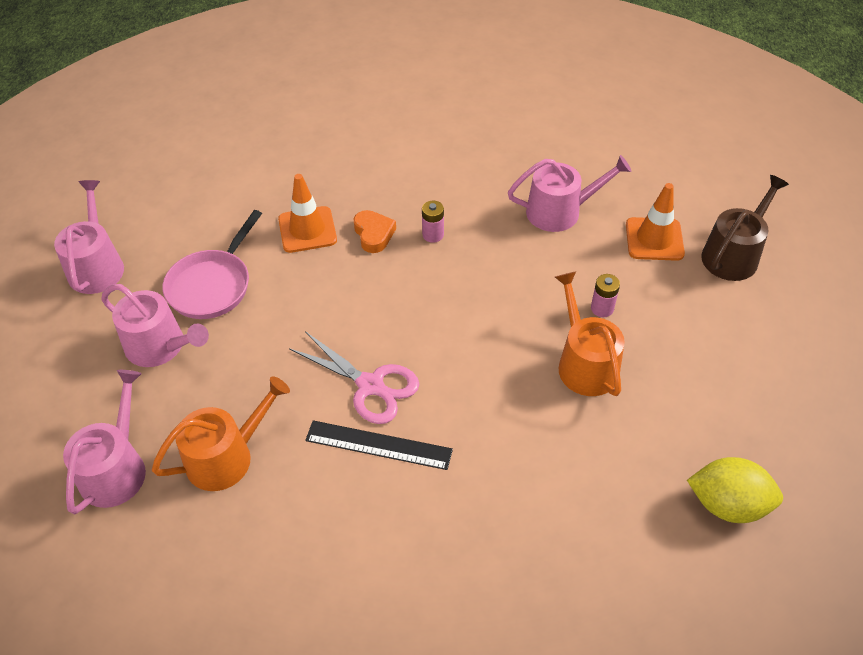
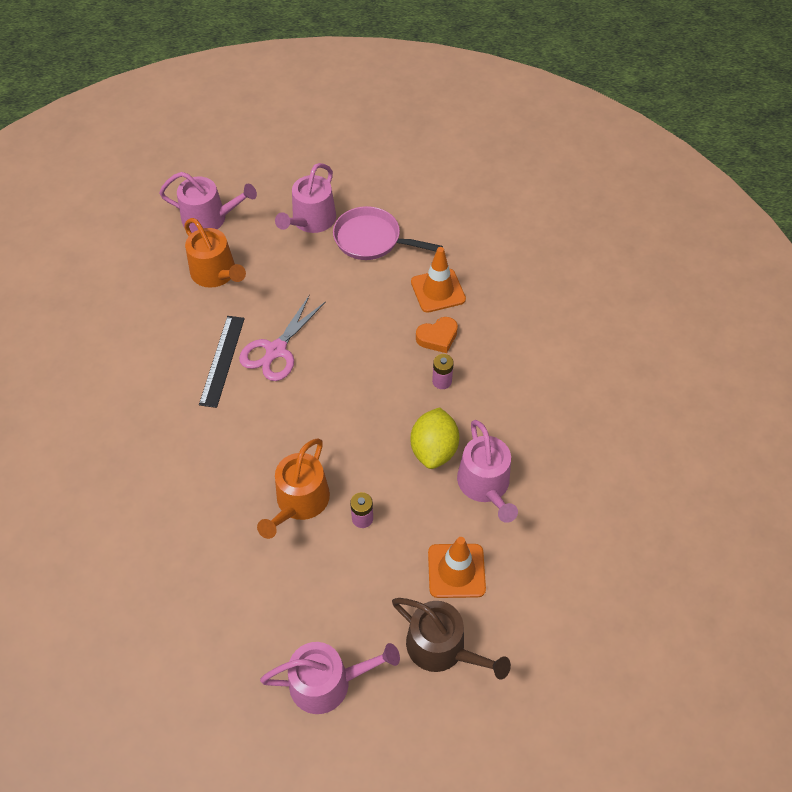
camera: 85 degrees right, 5 degrees up
(97, 266) = (386, 170): pink watering can -> pink watering can (328, 682)
(585, 363) = (299, 502): orange watering can -> orange watering can turned 135 degrees clockwise
(727, 504) = (156, 606): yellow lemon -> yellow lemon (434, 450)

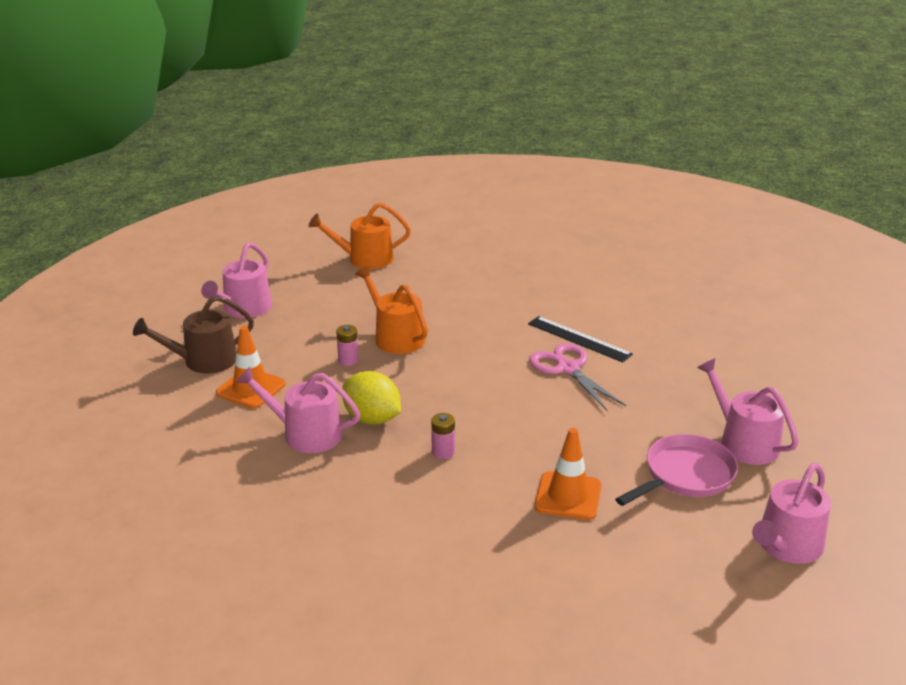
camera: 120 degrees right, 25 degrees down
(210, 218) = (784, 378): pink watering can -> pink watering can (786, 546)
(216, 274) = (696, 362): orange watering can -> orange watering can (365, 258)
(437, 337) = (501, 470): orange heart -> none

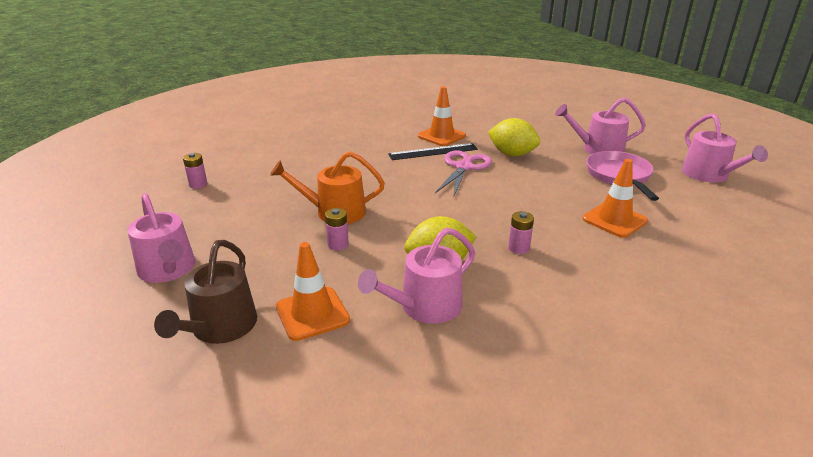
camera: 55 degrees left, 0 degrees up
(365, 258) = (198, 184): orange watering can -> pink battery
(567, 369) = (463, 167): pink scissors -> pink scissors turned 105 degrees clockwise
(625, 329) = (441, 136): none -> orange traffic cone
(642, 387) = (512, 154): none -> yellow lemon

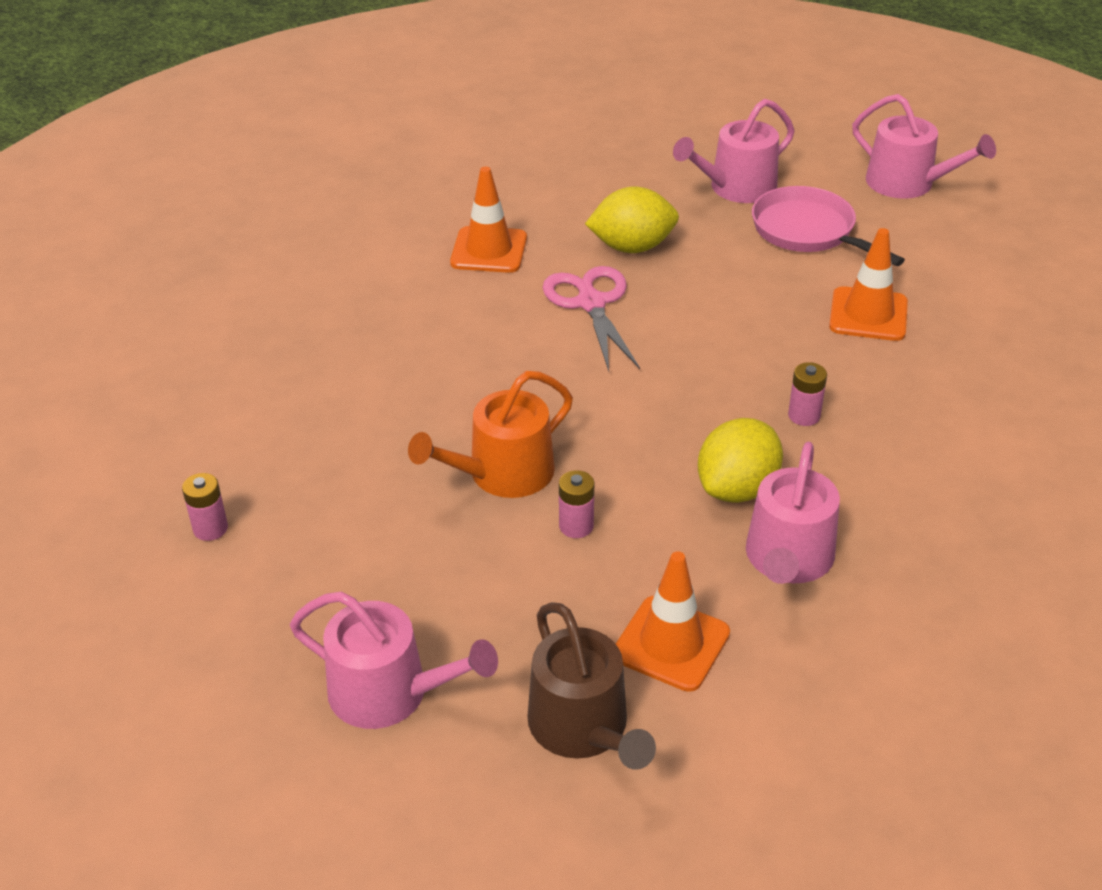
camera: 35 degrees left, 10 degrees up
(433, 152) = (512, 290): black ruler -> none

